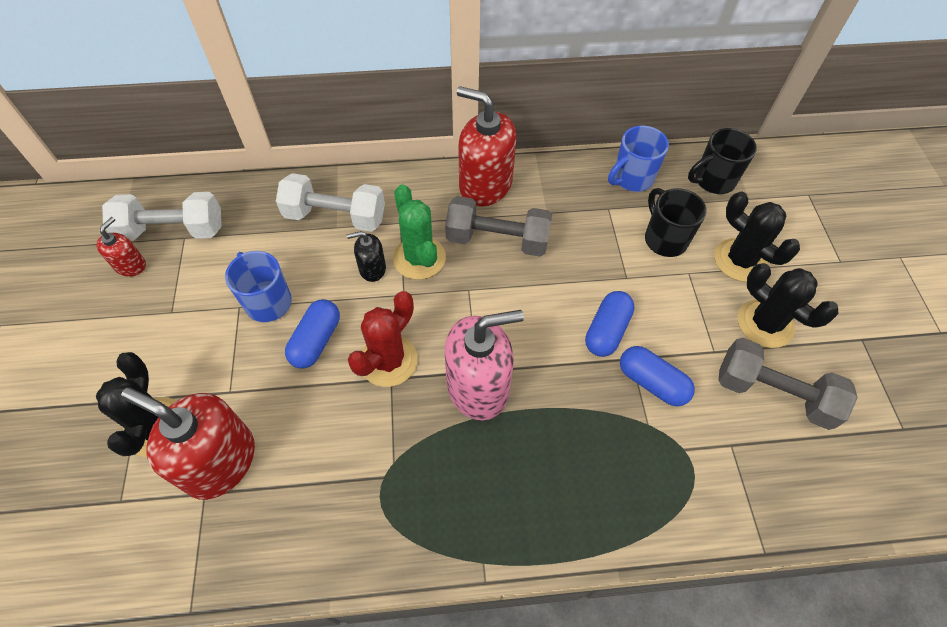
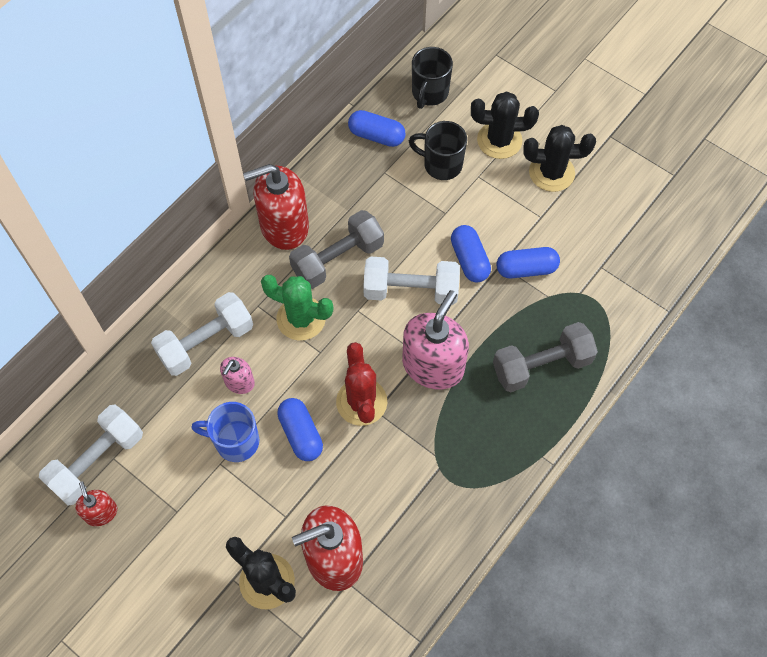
camera: 45 degrees left, 5 degrees up
(322, 263) = (239, 382): none -> pink soap dispenser
(372, 268) = (278, 354): black soap dispenser -> none
(528, 311) = (411, 290): none -> white dumbbell
(631, 178) = (376, 136): blue mug -> blue capsule
(773, 393) = (594, 214): grey dumbbell -> grey dumbbell (541, 365)

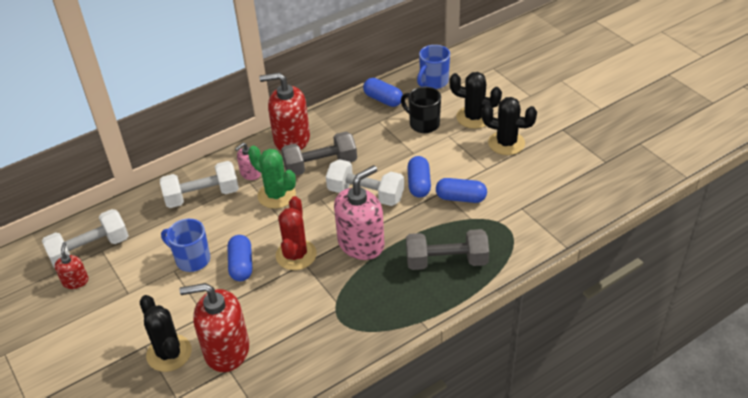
camera: 20 degrees right, 20 degrees down
(239, 382) = (213, 224): pink soap dispenser -> pink soap dispenser (250, 173)
(429, 93) = (433, 82): black mug -> blue mug

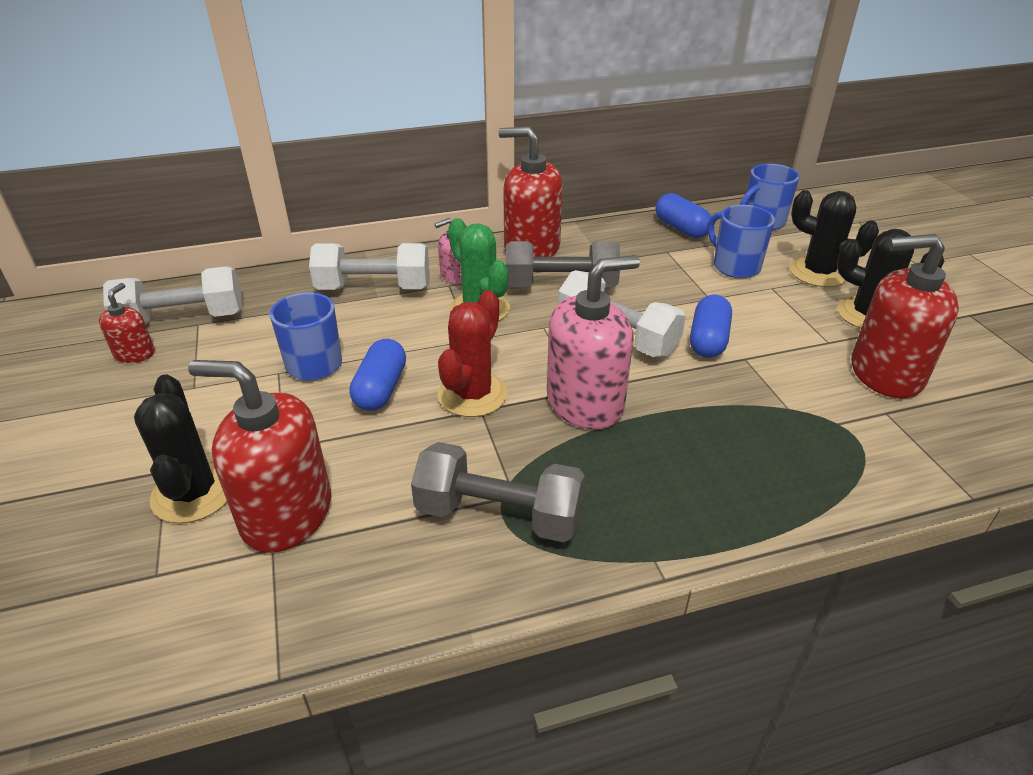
camera: 15 degrees right, 5 degrees down
(423, 124) = (735, 266): black mug -> blue mug
(446, 261) = (729, 466): grey dumbbell -> grey dumbbell (499, 515)
(461, 198) = (776, 374): blue capsule -> none
(519, 182) = (885, 373): none -> red soap dispenser

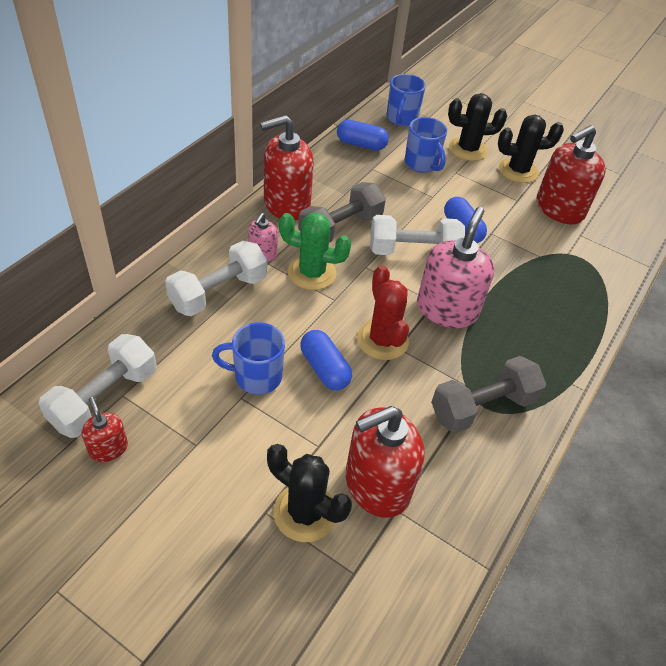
camera: 45 degrees left, 10 degrees up
(735, 266) = (421, 164): blue mug -> blue mug turned 135 degrees counterclockwise

